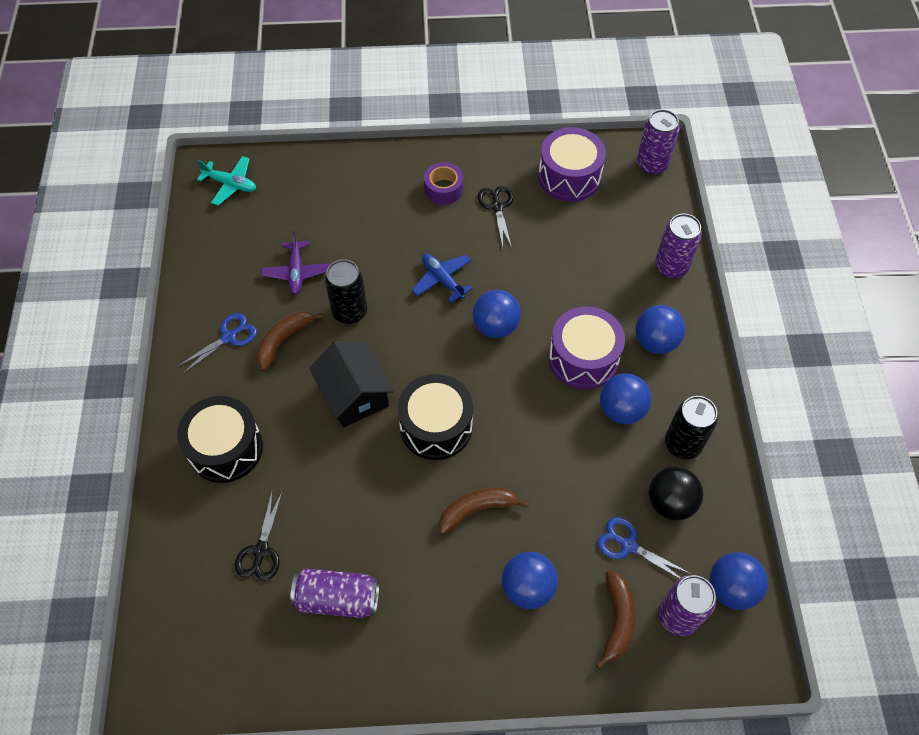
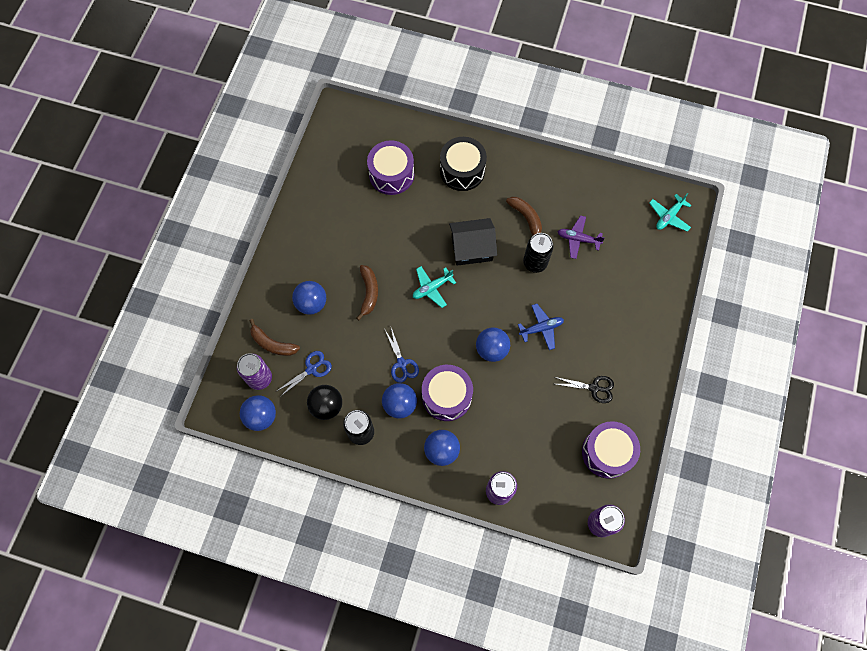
camera: 110 degrees right, 10 degrees up
(229, 337) = (540, 188): blue scissors -> blue scissors (401, 363)
(261, 551) = (391, 174): black scissors -> purple drum
(337, 598) = (348, 205): purple can -> none
(436, 426) = (432, 288): black drum -> turquoise plane
(443, 189) = (622, 356): purple tape -> none

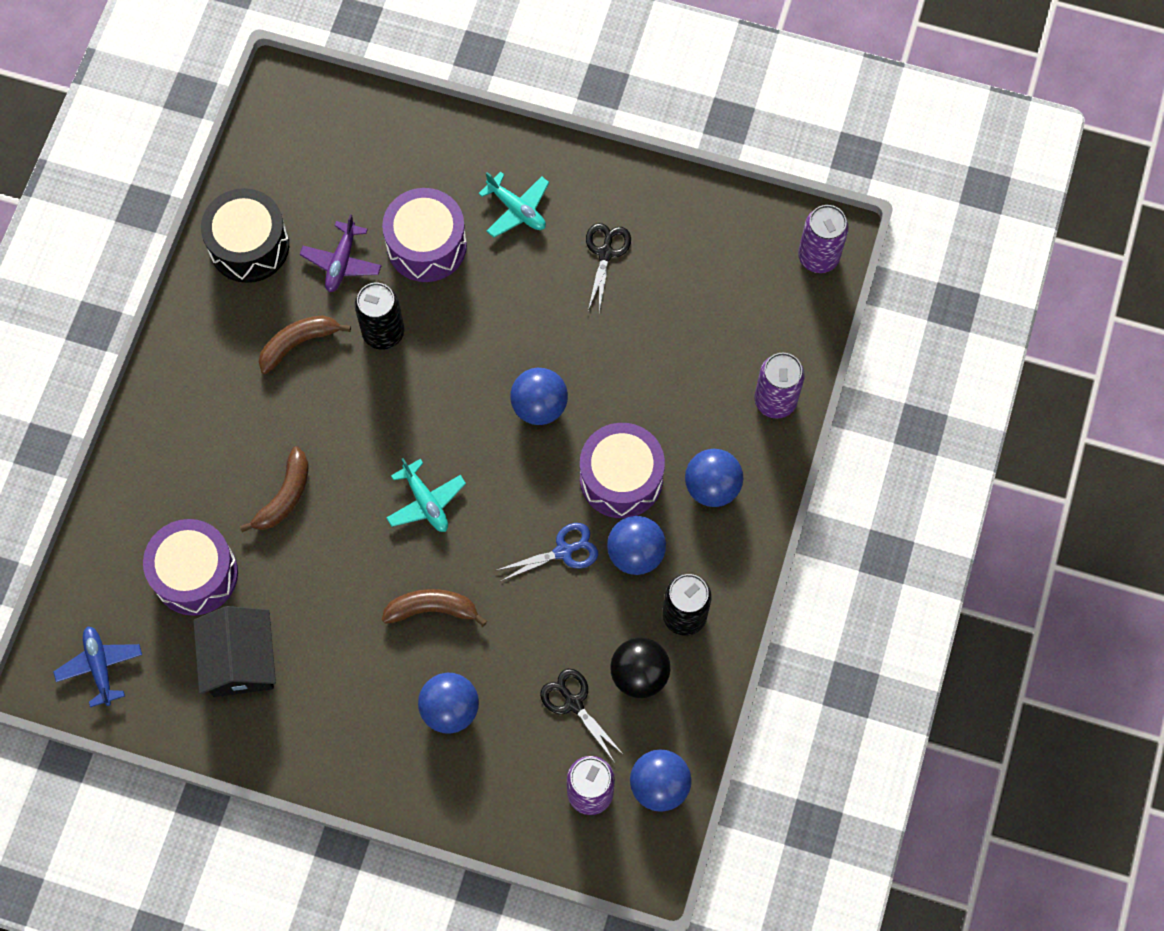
camera: 90 degrees left, 0 degrees up
(272, 344) = (526, 774): brown banana -> brown banana (285, 496)
(311, 369) = (573, 703): blue scissors -> black scissors
(462, 170) = (195, 449): black drum -> black drum (249, 246)
(472, 248) = (352, 435): black house -> black house (241, 660)
(541, 328) = (503, 327): blue plane -> blue plane (100, 667)
(607, 452) = (710, 240): purple drum -> purple drum (426, 245)
(669, 216) = (305, 119): turquoise plane -> turquoise plane (517, 209)

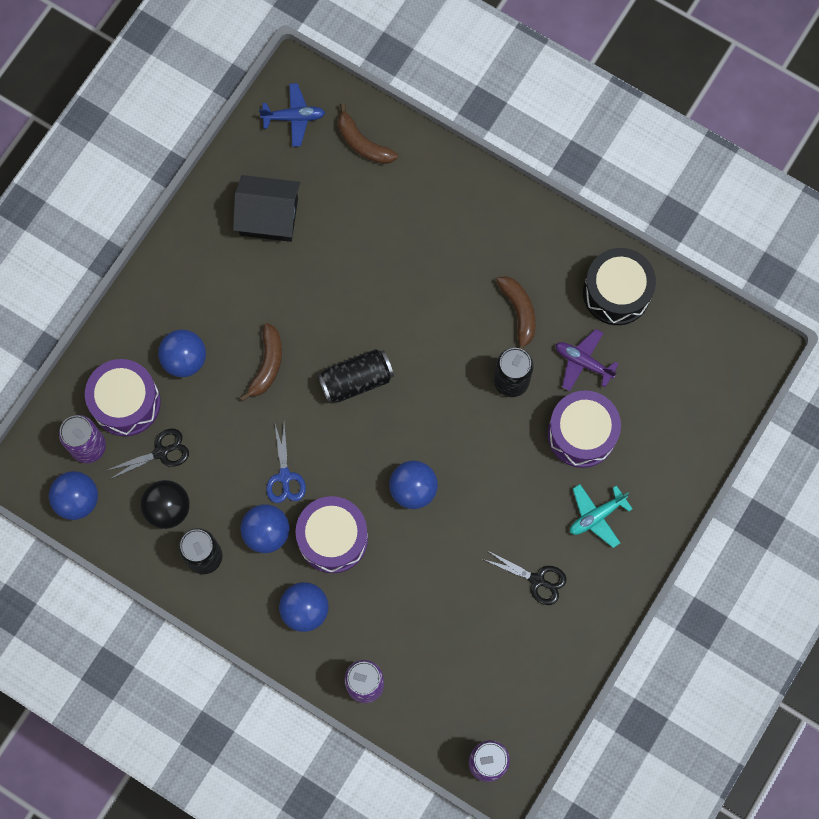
camera: 105 degrees right, 5 degrees up
(195, 574) = (346, 198): purple drum -> purple drum (126, 402)
(285, 496) = (391, 275): brown banana -> brown banana (362, 143)
(426, 502) = (356, 380): turquoise plane -> black can

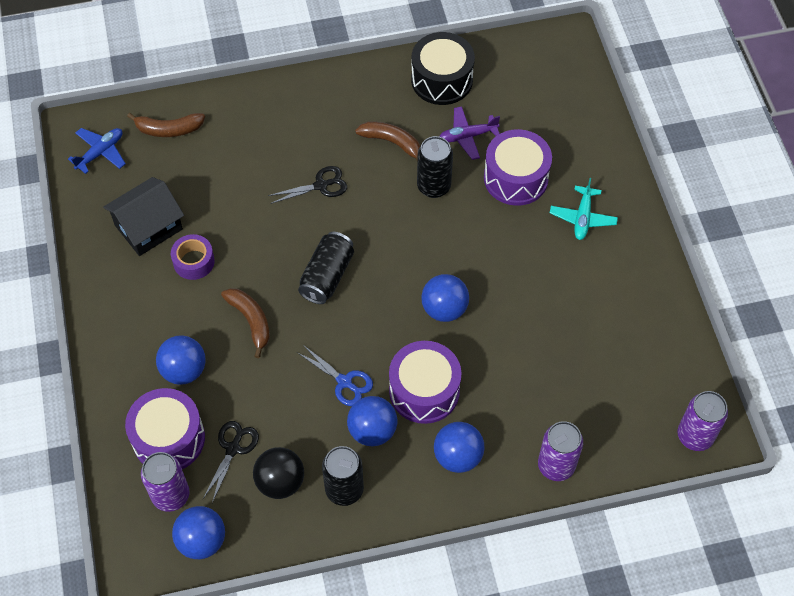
camera: 45 degrees left, 15 degrees down
(273, 277) = (194, 261): none -> purple tape
(537, 580) = (591, 290): black scissors -> black scissors (321, 185)

